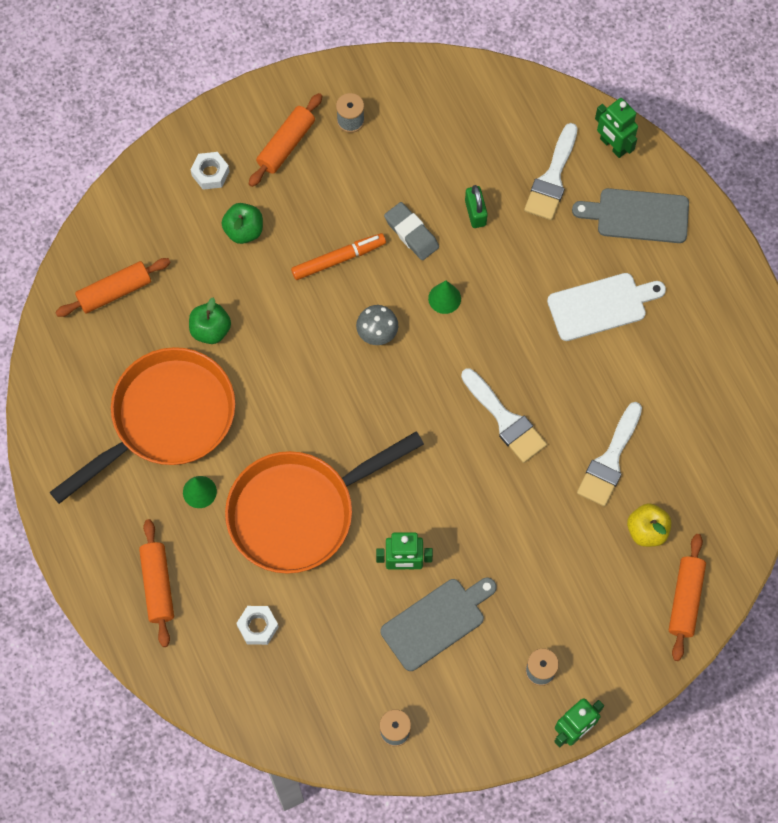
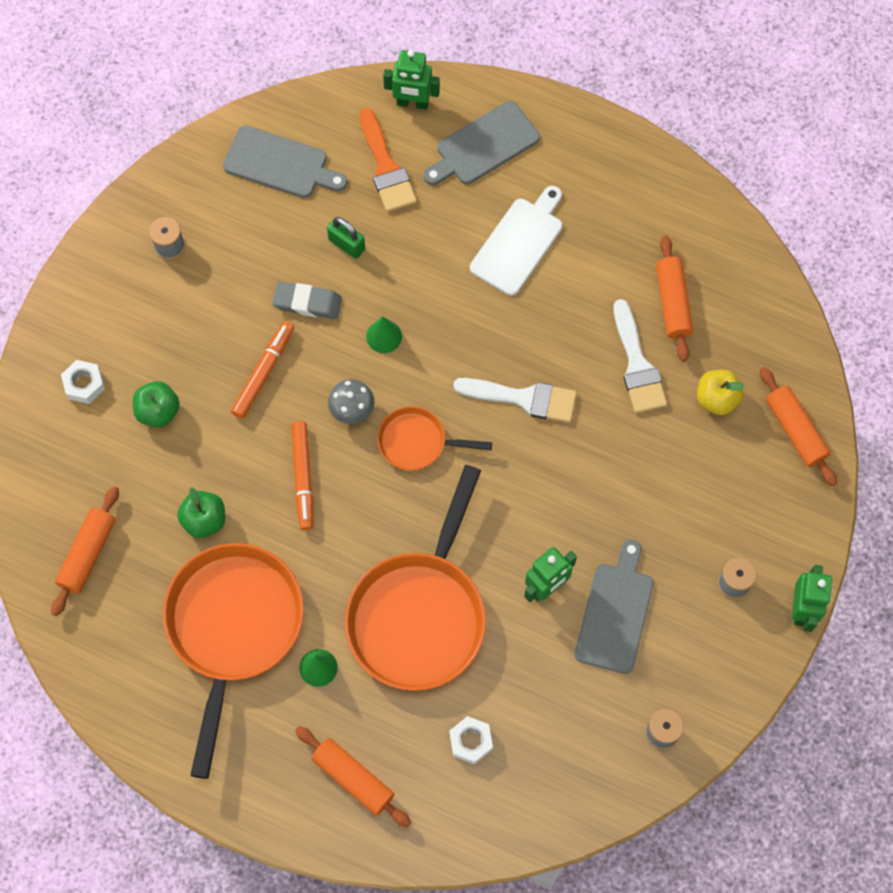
camera: 40 degrees left, 0 degrees up
(286, 144) = (130, 309): orange rolling pin -> orange rolling pin (672, 303)
(302, 353) = (303, 477): none -> orange marker
(402, 391) = (417, 442): none -> orange pan
(478, 119) = (280, 164): none -> grey cutting board
(552, 178) = (386, 167): white brush -> orange brush

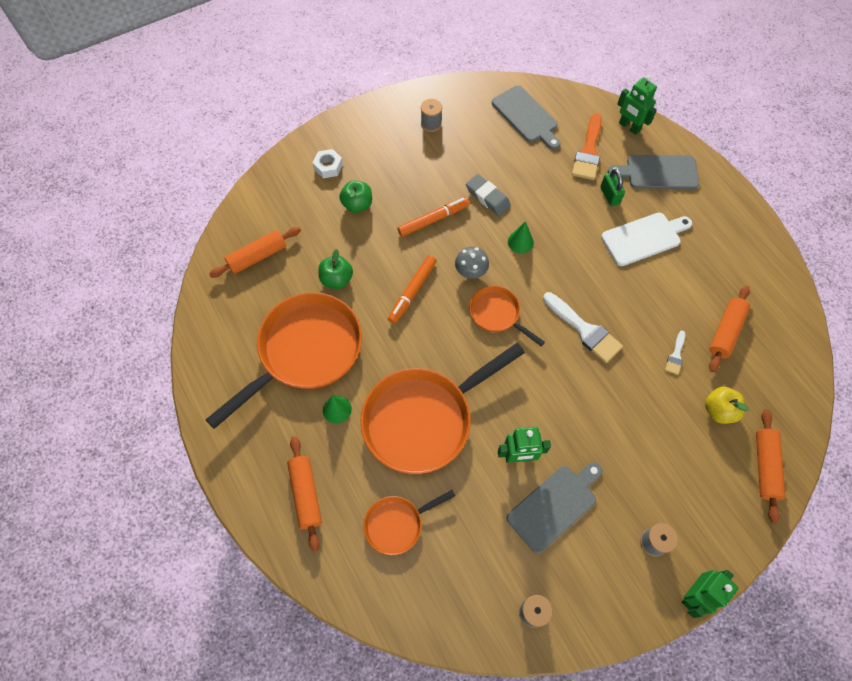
camera: 35 degrees right, 5 degrees down
(347, 244) = (534, 179): green padlock -> green padlock (609, 195)
(470, 741) = (397, 524): white nut -> orange pan
(637, 365) = (675, 355): white brush -> white brush, size x0.52

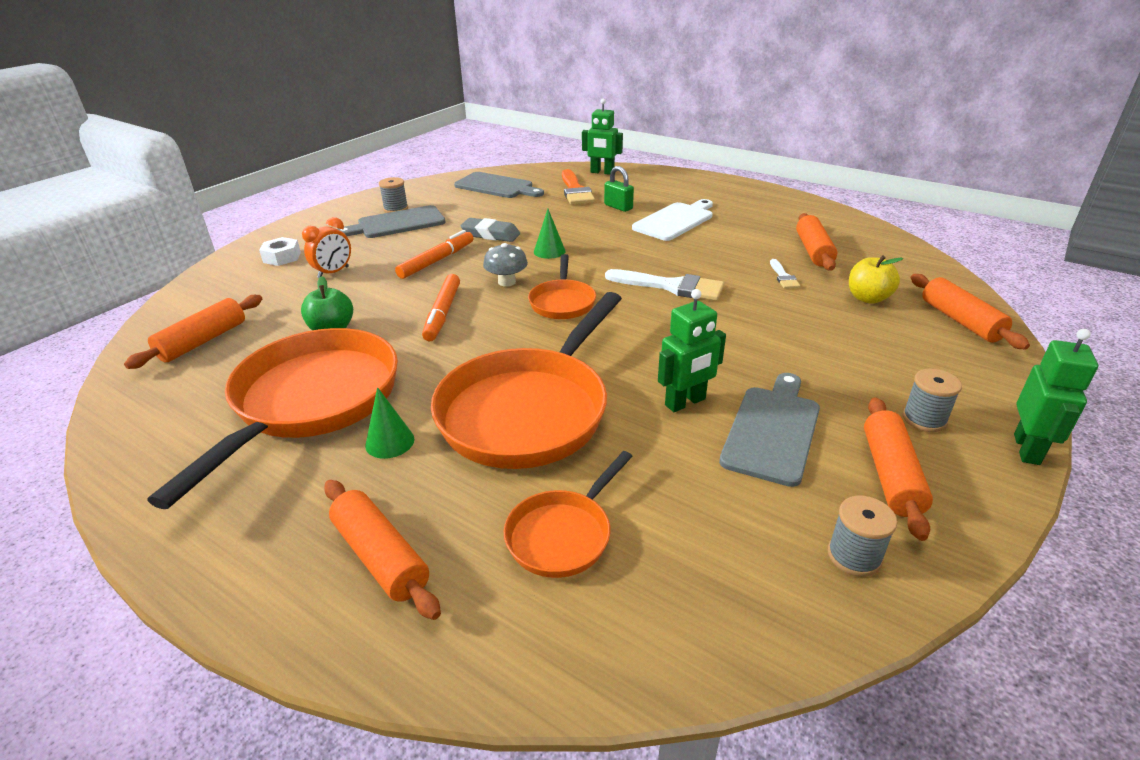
camera: 25 degrees left, 30 degrees down
(357, 205) = (333, 272): green apple -> orange clock
(497, 314) = (562, 302): orange pan -> orange pan turned 105 degrees counterclockwise
(596, 572) = (891, 475): none -> orange rolling pin
(658, 172) = (652, 187): grey cutting board -> grey cutting board (397, 223)

